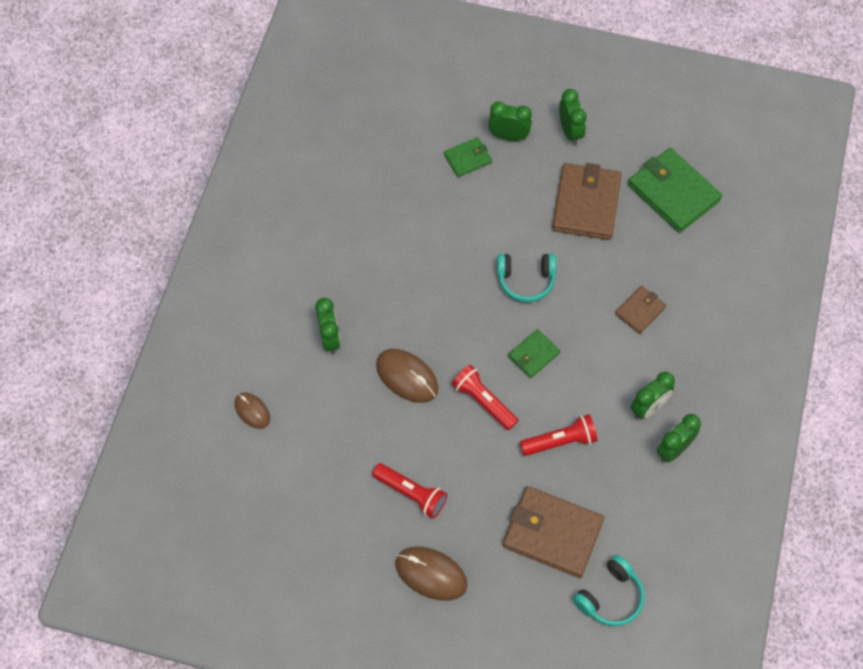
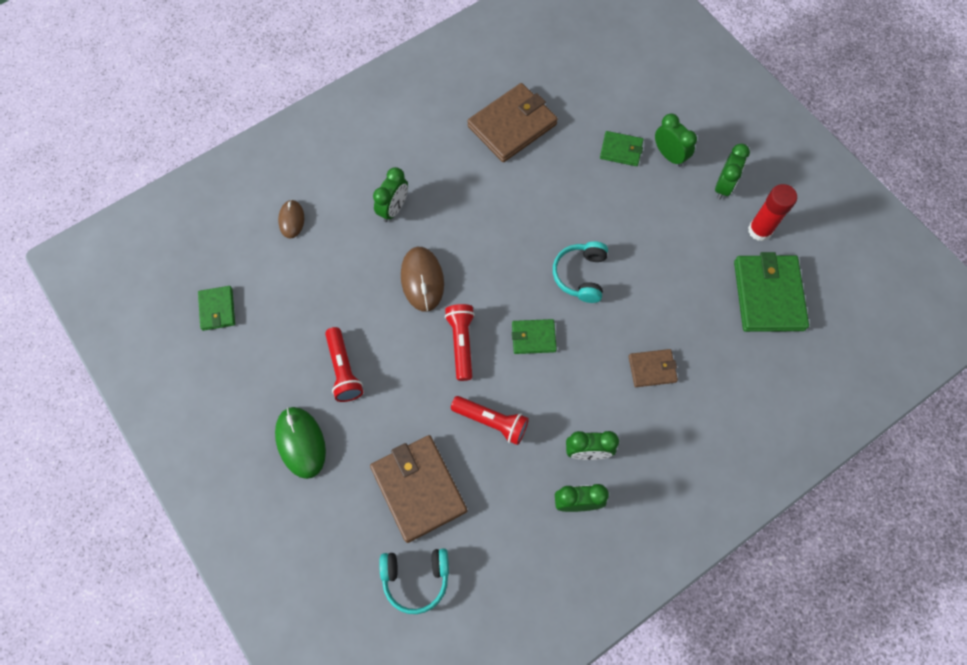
camera: 40 degrees right, 5 degrees up
(260, 529) = (217, 309): none -> green wallet
(431, 574) = (301, 442): brown mouse -> green mouse
(526, 280) = (581, 275): turquoise headphones -> turquoise headphones turned 60 degrees clockwise
(586, 204) = (685, 252): brown wallet -> brown wallet (512, 125)
(625, 147) = (759, 230): none -> red glue stick

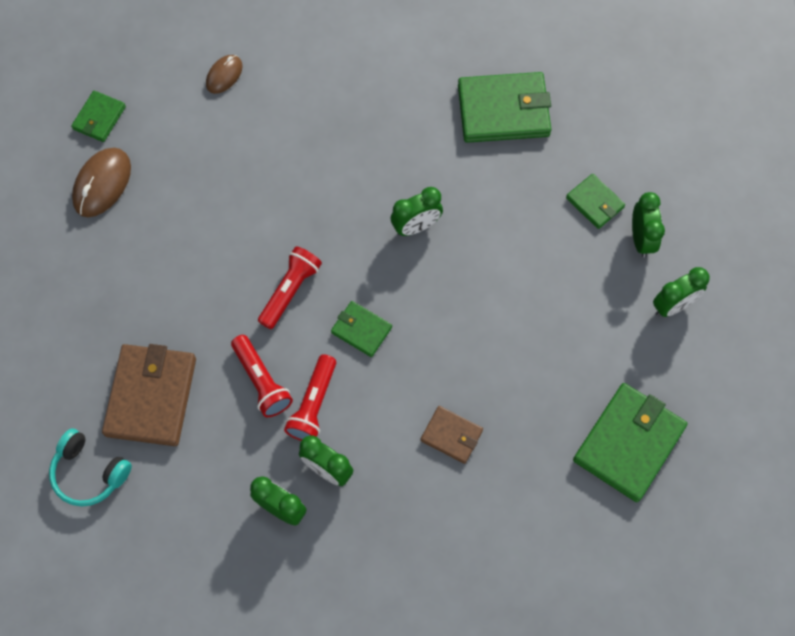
camera: 35 degrees right, 0 degrees up
(301, 442) = (82, 286): green mouse -> none
(343, 370) = (166, 245): red flashlight -> red flashlight (313, 405)
(393, 209) = (325, 123): green clock -> green clock (416, 226)
(422, 280) = (300, 208): brown mouse -> brown mouse (102, 184)
(512, 125) = (503, 111): brown wallet -> green wallet
(581, 275) = (454, 301): turquoise headphones -> none
(759, 230) = (674, 374): red glue stick -> none

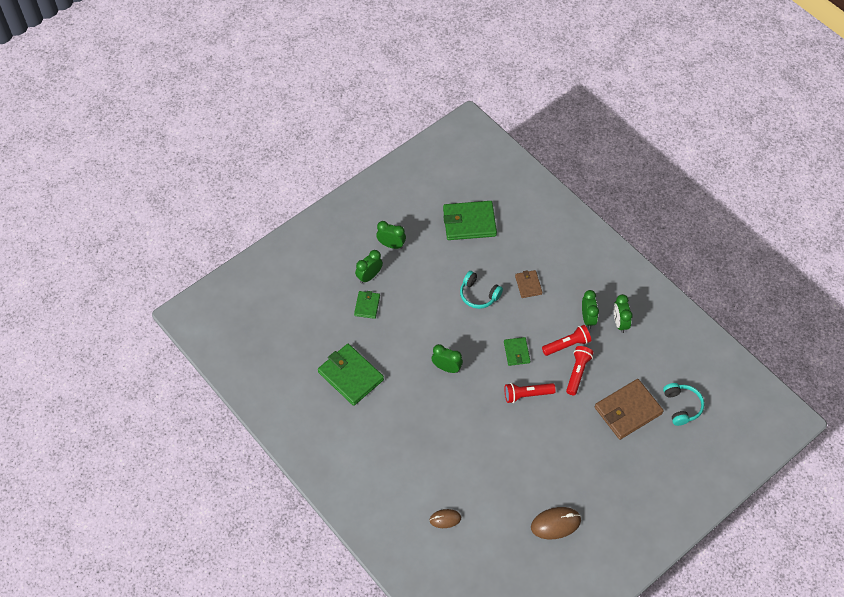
camera: 130 degrees left, 10 degrees down
(99, 118) = (524, 559): green wallet -> none
(492, 355) = (479, 295): none -> turquoise headphones

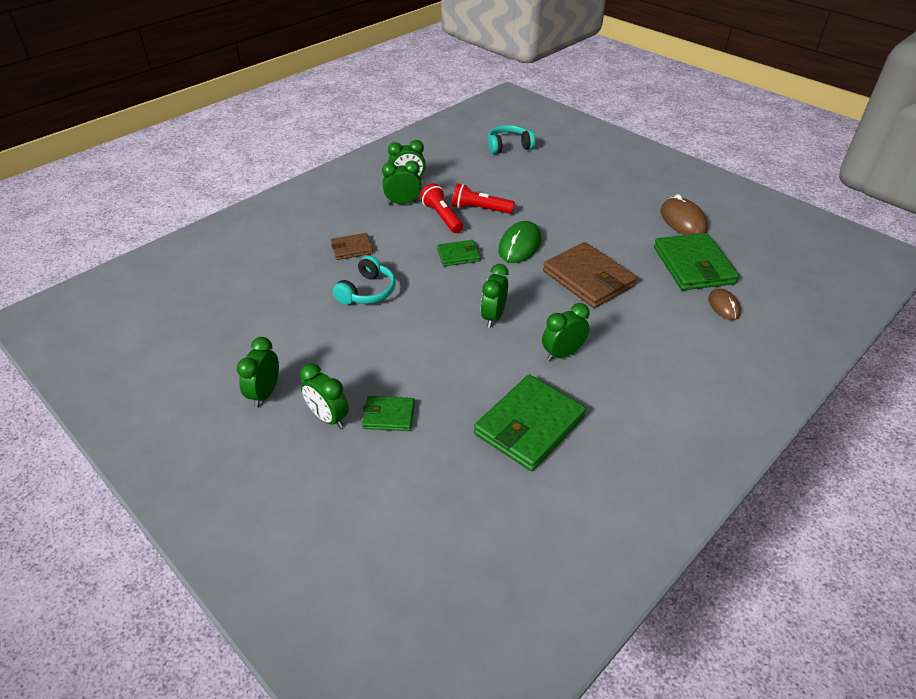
camera: 95 degrees left, 15 degrees down
(407, 404) = (562, 353): none -> green clock
(469, 222) = (235, 306): green wallet -> green wallet (693, 265)
(527, 395) = (519, 245): red flashlight -> green mouse
(628, 410) = (522, 176): brown wallet -> brown wallet (588, 278)

